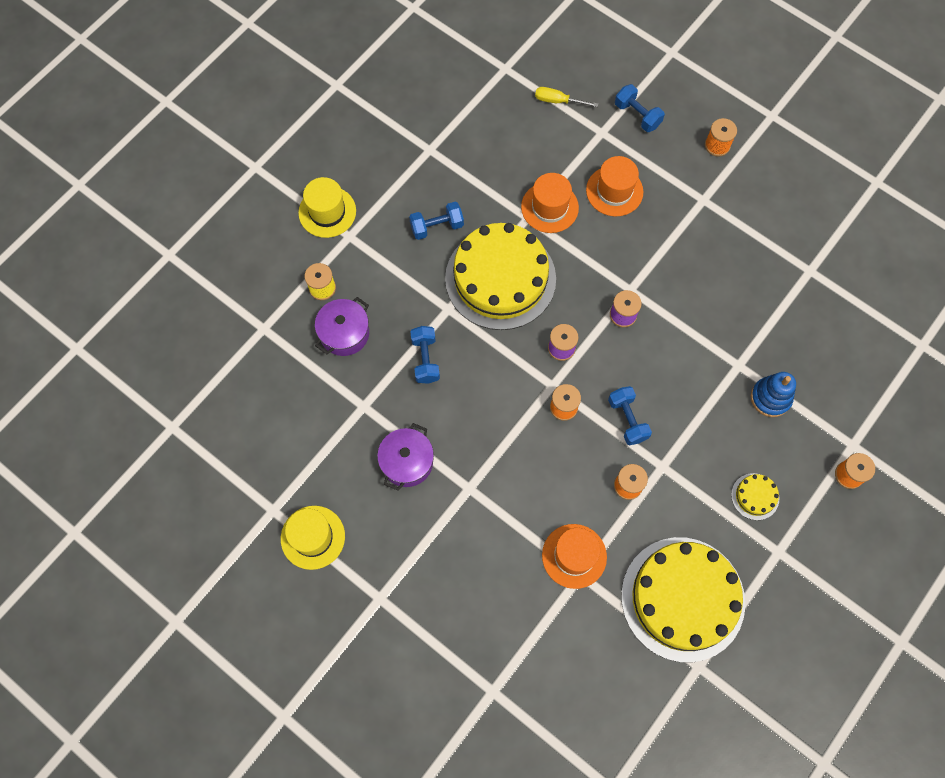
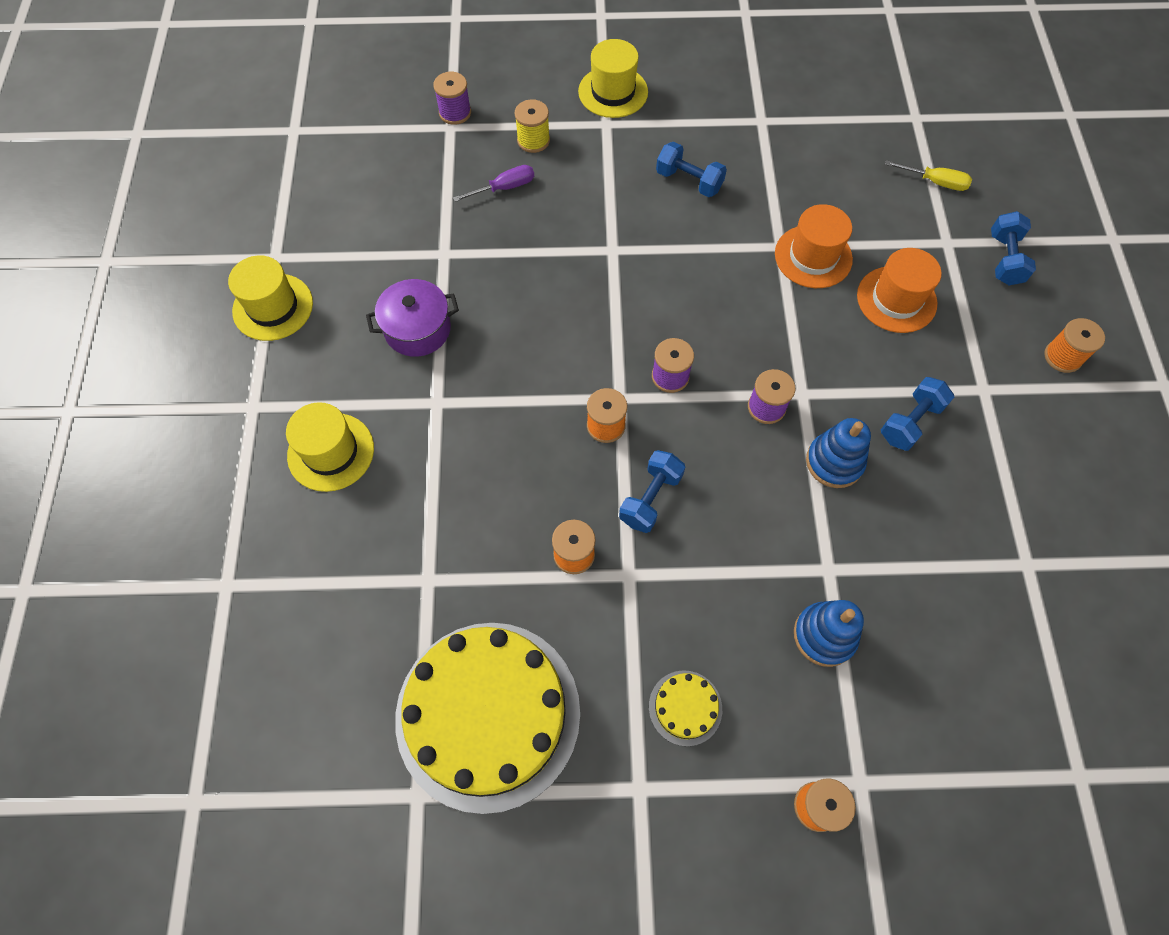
camera: 50 degrees right, 5 degrees down
(254, 317) = (455, 113): none -> purple spool
(344, 333) = (504, 188): purple pot -> purple screwdriver
(425, 359) = (541, 268): blue dumbbell -> blue dumbbell (910, 422)
(452, 572) = (331, 452): none -> yellow hat
(500, 278) = (690, 269): yellow cake -> none
(557, 101) = (935, 182): yellow screwdriver -> yellow screwdriver turned 135 degrees clockwise
(574, 556) = (445, 557): orange hat -> none
(683, 310) = (834, 462): none -> blue stacking toy

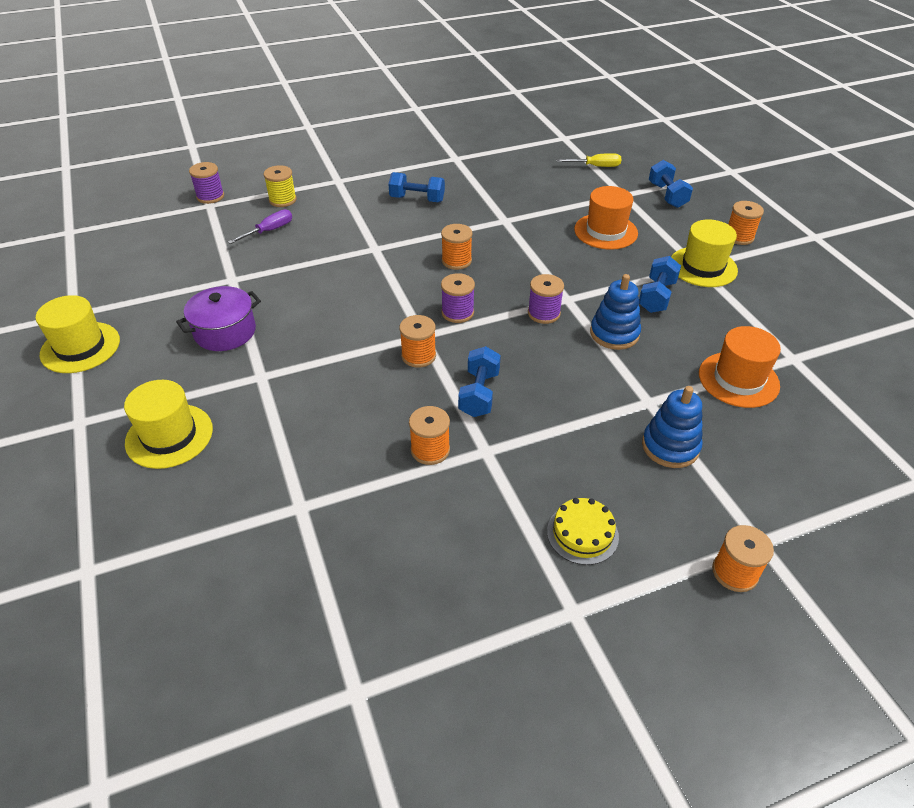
camera: 20 degrees left, 20 degrees down
(488, 714) = (401, 597): yellow cake -> none
(613, 92) = (335, 163): yellow hat -> yellow hat (703, 267)
(698, 296) = (456, 261): none -> orange spool
(813, 256) = (532, 221): orange hat -> orange hat (738, 379)

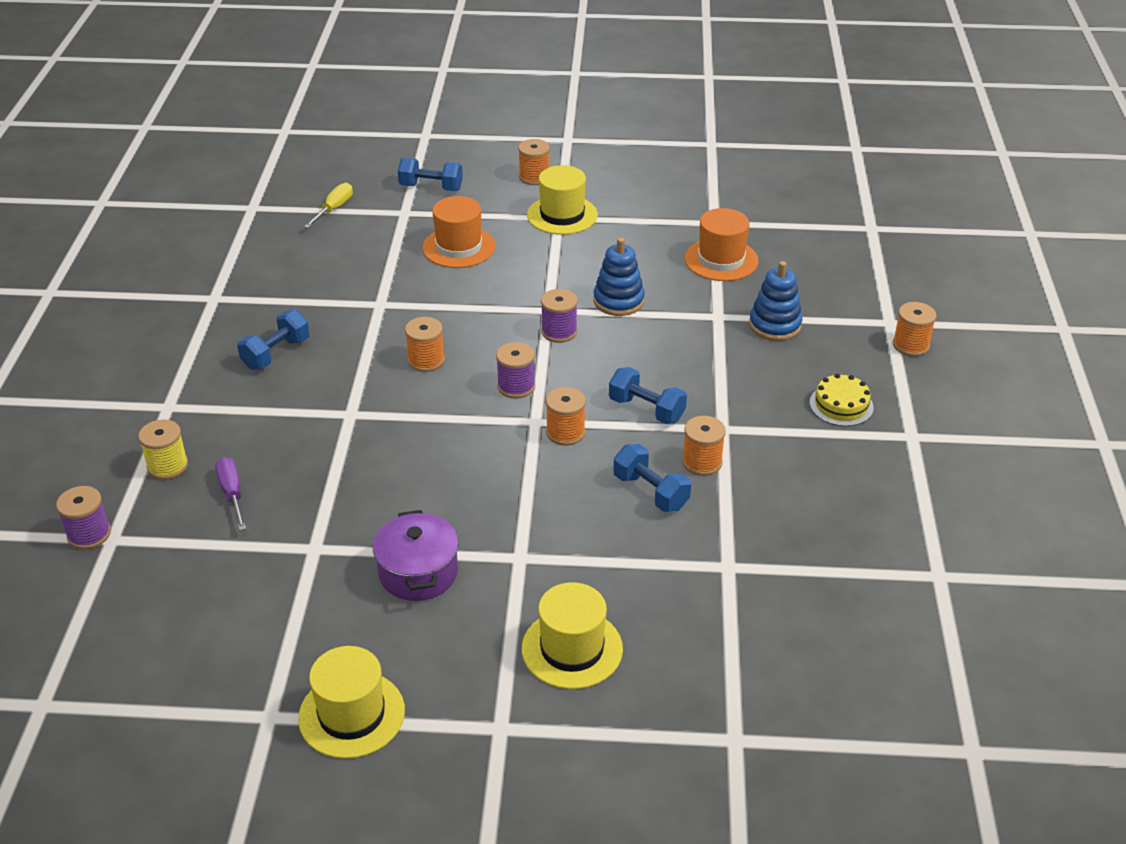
camera: 65 degrees left, 5 degrees down
(656, 296) = (584, 257): blue dumbbell -> blue dumbbell (650, 492)

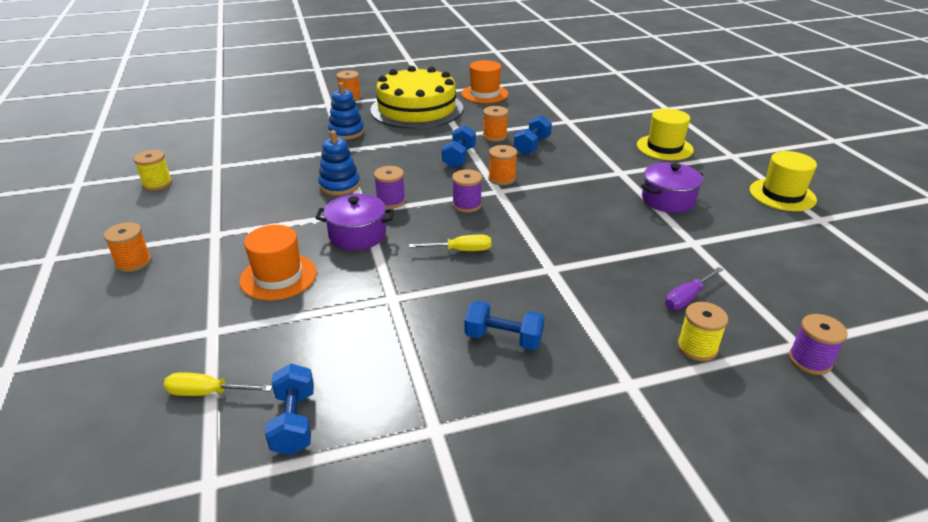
camera: 110 degrees left, 5 degrees down
(426, 360) = (461, 250): orange spool -> yellow screwdriver
(431, 187) = (153, 326): blue dumbbell -> blue dumbbell (294, 422)
(501, 299) = (357, 235): none -> purple pot
(562, 215) = (210, 233): yellow hat -> none
(686, 187) = (157, 184): none -> yellow spool
(721, 260) = (271, 157): orange hat -> orange hat (484, 94)
(841, 405) = (417, 109): yellow cake -> yellow cake, size x2.50

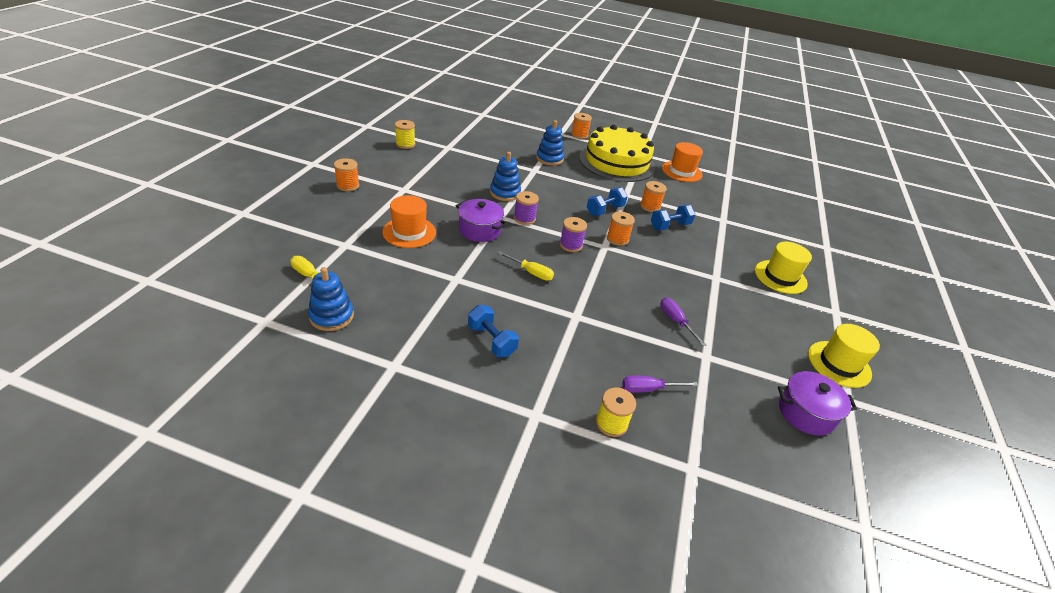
camera: 30 degrees right, 5 degrees up
(294, 422) = (331, 316): blue dumbbell -> blue stacking toy
(635, 226) = (676, 321): none -> purple screwdriver
(668, 200) = (728, 316): purple pot -> purple pot (806, 413)
(809, 360) = (686, 484): purple spool -> none

